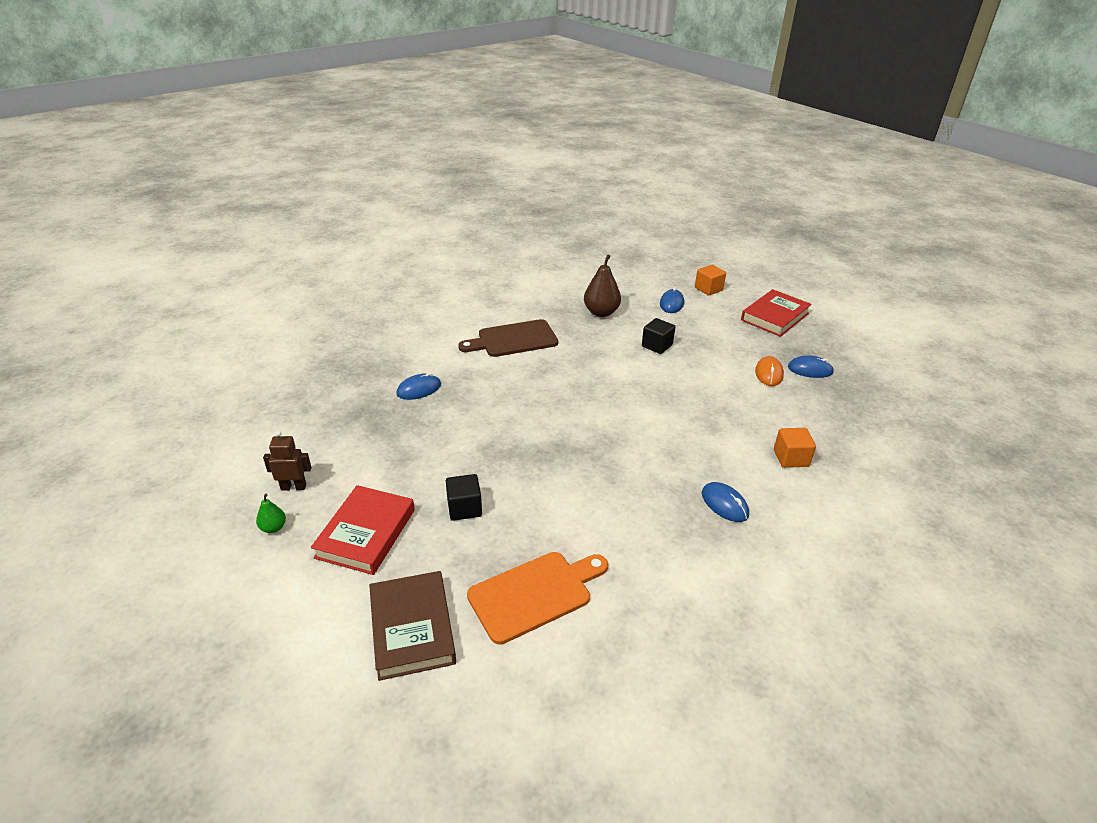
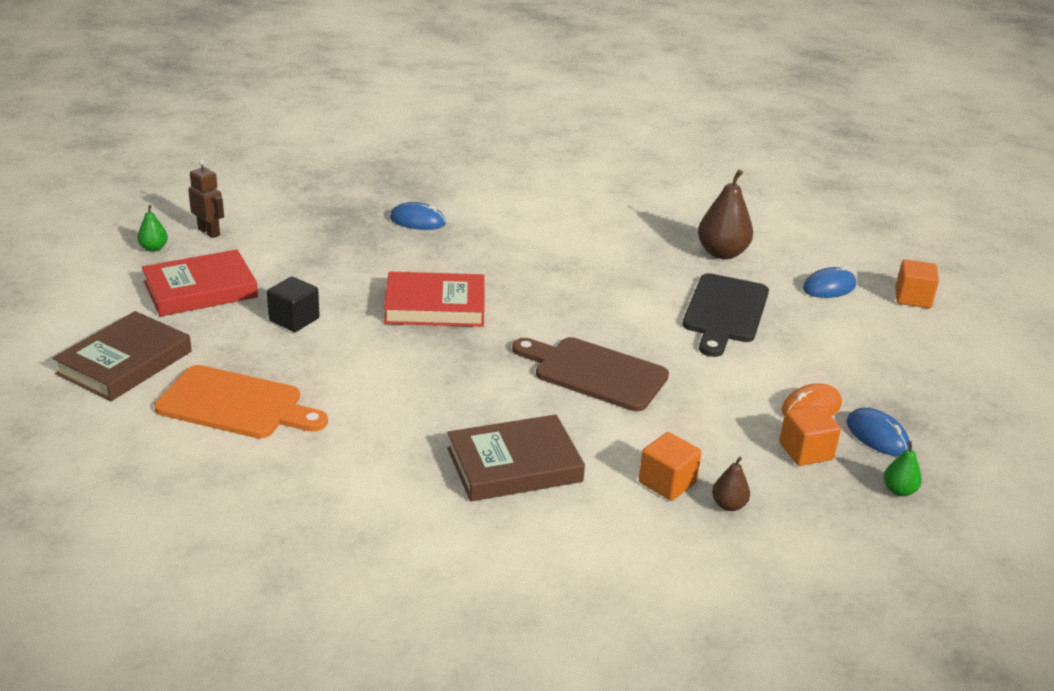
camera: 45 degrees right, 5 degrees down
(513, 339) = (578, 228): brown cutting board -> brown cutting board (594, 372)
(657, 346) = (724, 312): black cube -> black cutting board
(724, 504) = (514, 465): blue mouse -> brown book
(775, 317) = (948, 367): red book -> red book (435, 306)
(803, 398) = (805, 451): none -> orange cube
(827, 449) = (728, 505): none -> brown pear
(858, 391) = (898, 490): none -> green pear

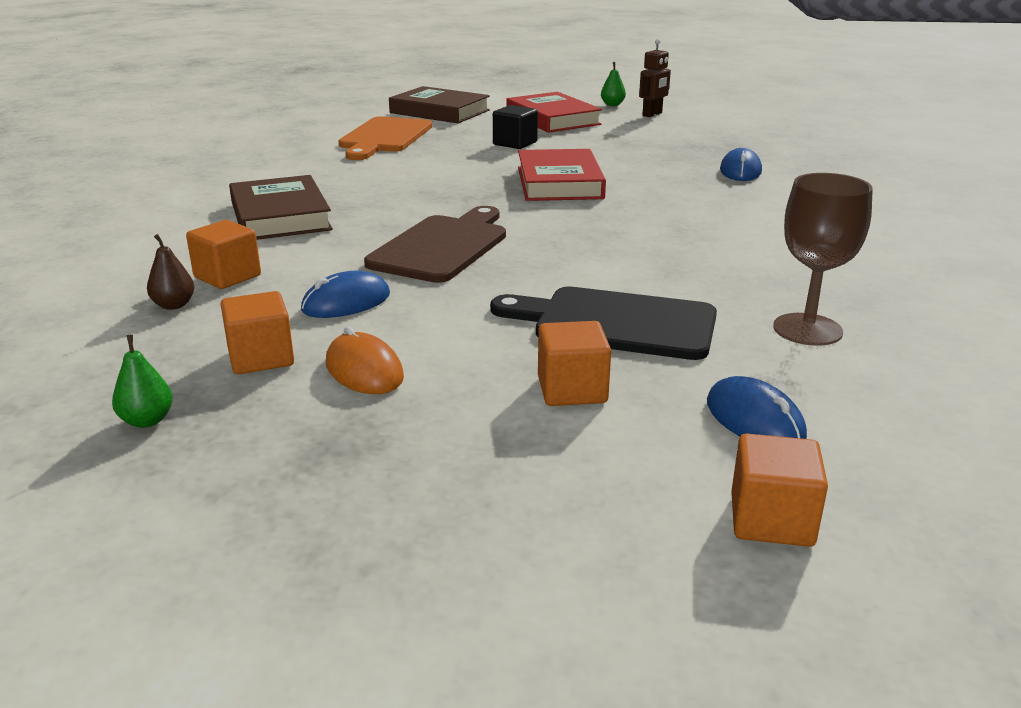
camera: 90 degrees right, 5 degrees down
(722, 253) = (807, 329): brown pear -> brown goblet
(814, 335) = (572, 390): none -> orange cube
(877, 435) = (285, 418): blue mouse -> blue mouse (346, 302)

